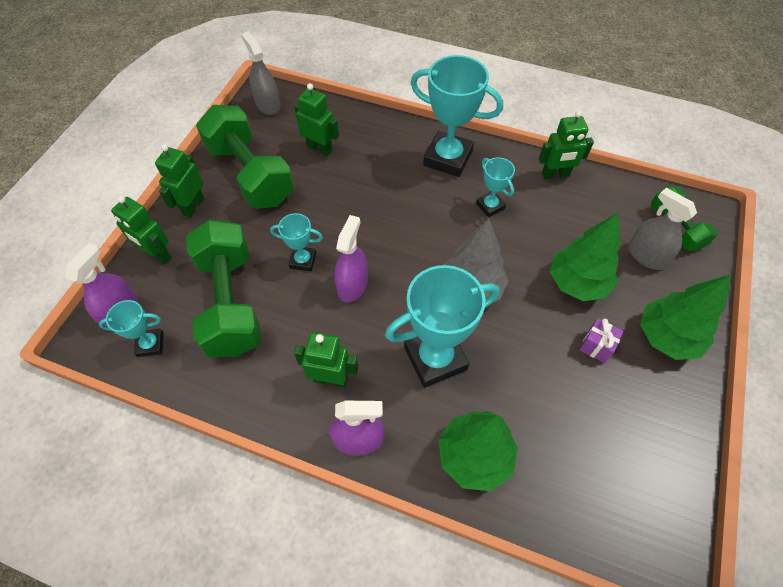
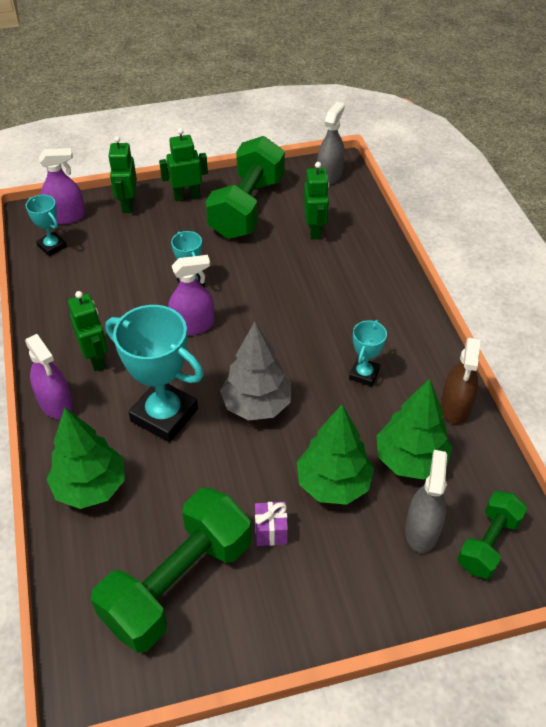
camera: 55 degrees right, 10 degrees down
(231, 302) = (119, 266): green dumbbell -> green dumbbell (178, 583)
(448, 158) = (391, 316): turquoise trophy -> none
(555, 175) = (455, 406): green robot -> brown spray bottle
(667, 337) = (331, 590): green tree -> green tree (410, 460)

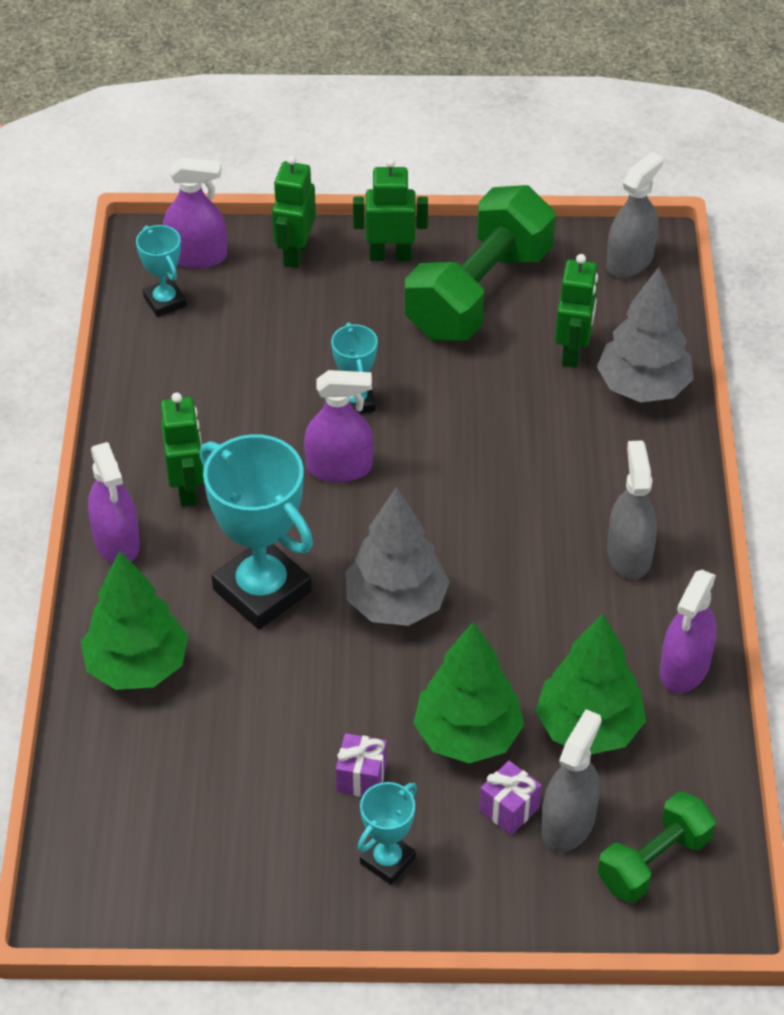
camera: 15 degrees right, 0 degrees up
(178, 583) = (220, 814): green dumbbell -> none
(364, 243) = (643, 388): none -> grey tree
(364, 374) = (567, 592): turquoise trophy -> turquoise trophy (387, 860)
(379, 529) = (509, 809): none -> purple gift
(393, 342) = (629, 555): none -> grey spray bottle
(455, 406) = (684, 668): brown spray bottle -> purple spray bottle

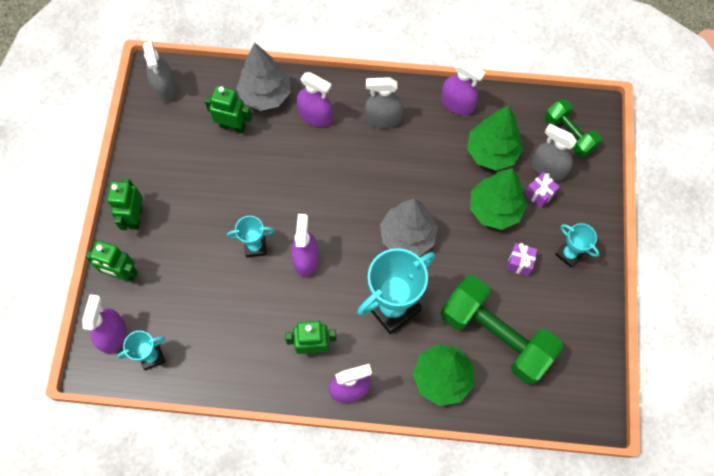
camera: 85 degrees left, 20 degrees up
(479, 293) = (177, 170): green dumbbell -> green dumbbell (496, 335)
(615, 458) = (315, 115): none -> purple spray bottle
(629, 261) = (165, 87): grey spray bottle -> grey spray bottle turned 150 degrees counterclockwise

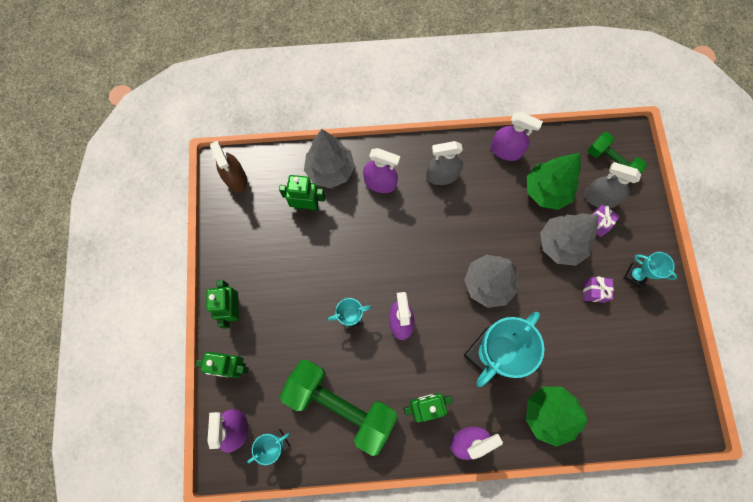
camera: 10 degrees left, 5 degrees up
(165, 87) = (236, 178): grey spray bottle -> brown spray bottle
(495, 209) = (560, 244): green tree -> grey tree
(496, 335) = (587, 364): green dumbbell -> green dumbbell (341, 405)

